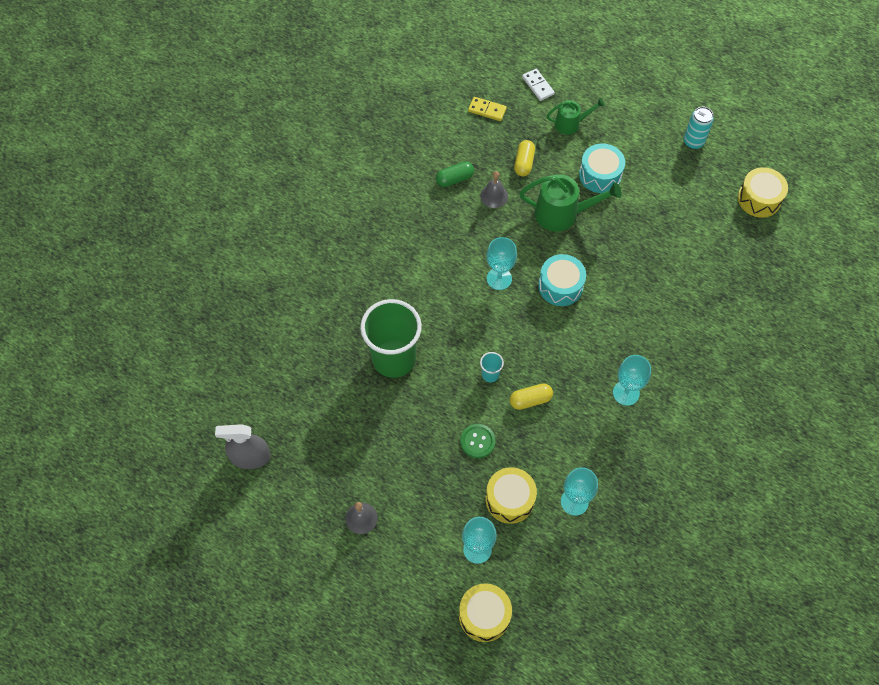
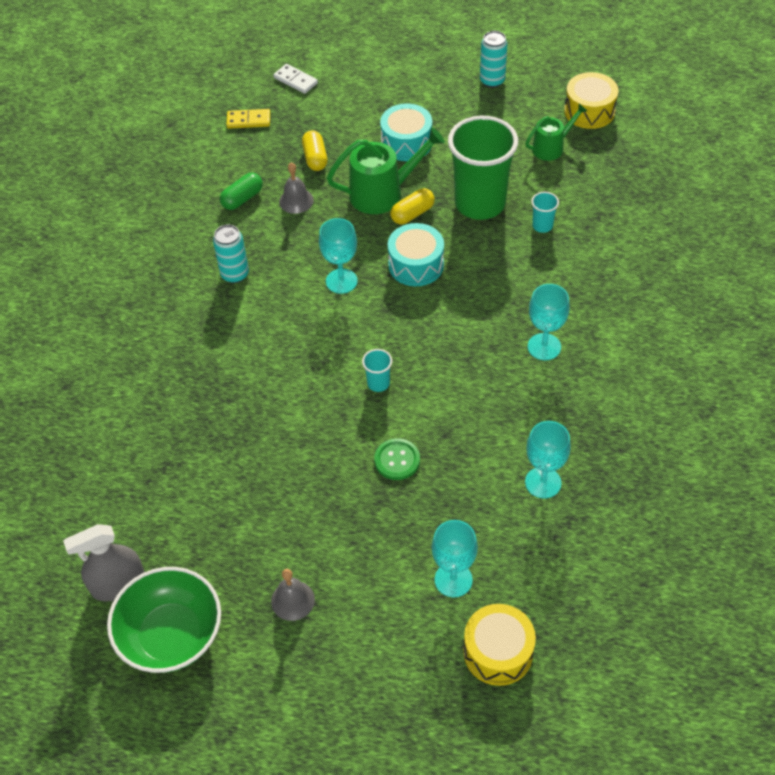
camera: 20 degrees left, 10 degrees down
(271, 509) = (171, 635): none -> green bowl
(394, 359) = (254, 407): green cup -> green cup (480, 203)
(423, 243) = (235, 274): none -> turquoise can
(510, 499) = (466, 509): yellow drum -> none
(530, 400) = (438, 393): yellow capsule -> yellow capsule (412, 214)
(570, 124) = (349, 105): green watering can -> green watering can (551, 147)
(672, 289) = (542, 226): none -> turquoise cup

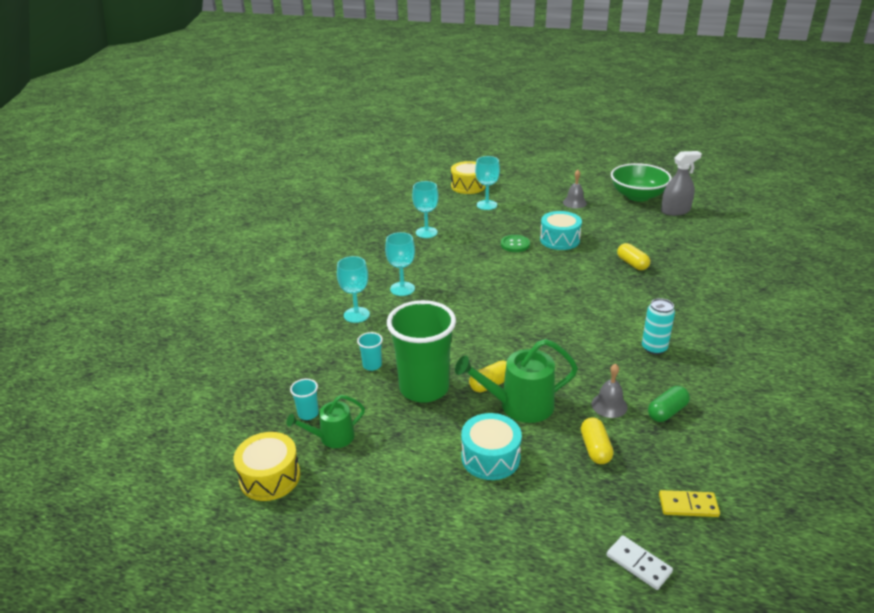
camera: 175 degrees left, 20 degrees down
(226, 426) = (632, 264): none -> yellow capsule
(341, 281) = (557, 337): turquoise goblet -> turquoise goblet (356, 315)
(378, 383) = (526, 277): turquoise cup -> turquoise cup (308, 414)
(416, 265) = (492, 344): turquoise drum -> turquoise drum (559, 240)
(492, 81) = (369, 534): turquoise can -> none

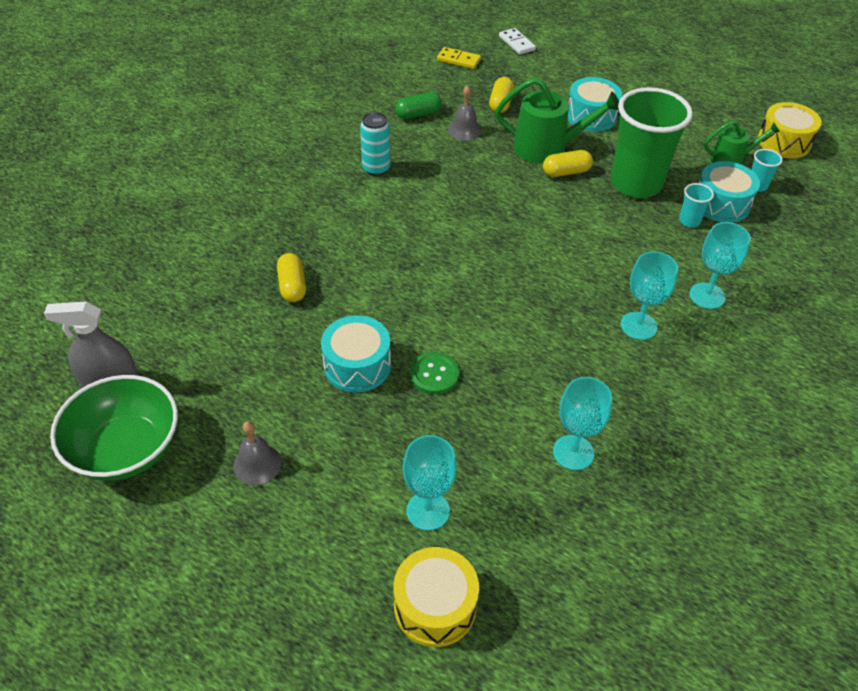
camera: 165 degrees left, 15 degrees up
(344, 387) = (721, 204): none -> turquoise drum

